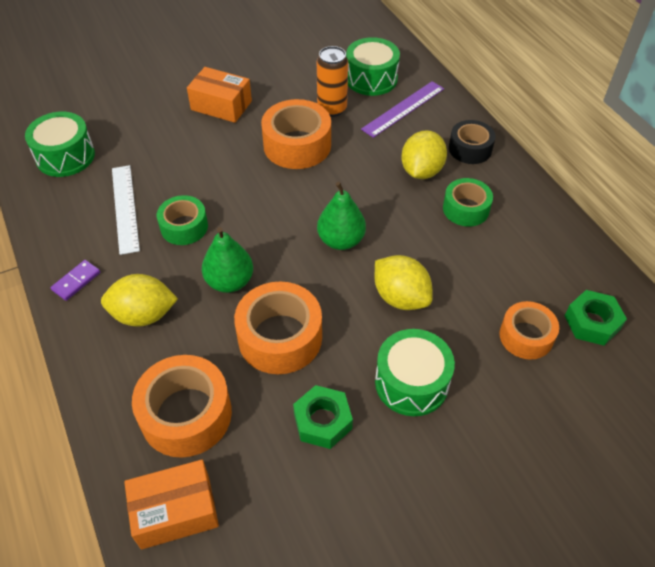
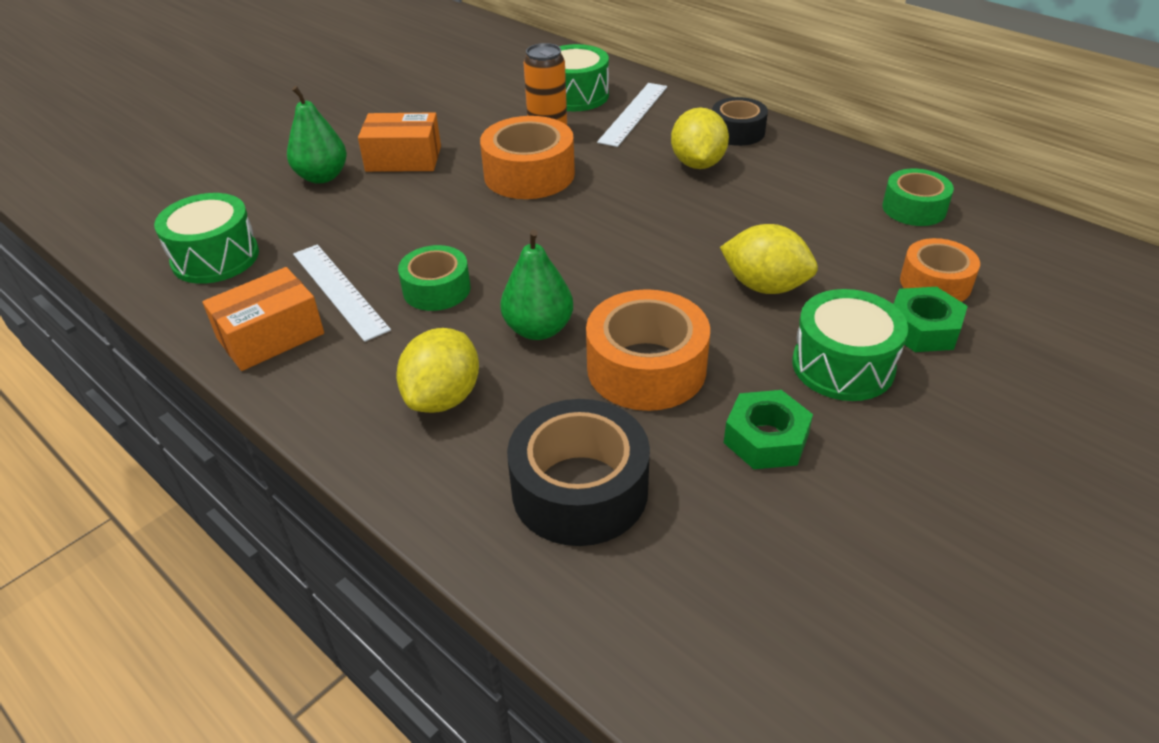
camera: 20 degrees left, 10 degrees down
(76, 281) = (319, 388): purple domino -> none
(143, 315) = (443, 397): yellow lemon -> yellow lemon turned 45 degrees counterclockwise
(175, 511) = (643, 607): orange box -> orange box (270, 336)
(186, 414) = (580, 490): orange tape -> black tape
(341, 240) = (651, 251): green pear -> green pear (322, 177)
(403, 109) = (633, 114): purple ruler -> white ruler
(466, 209) = (775, 185): green tape -> green tape (914, 208)
(592, 322) = (994, 250): green nut -> green nut (922, 329)

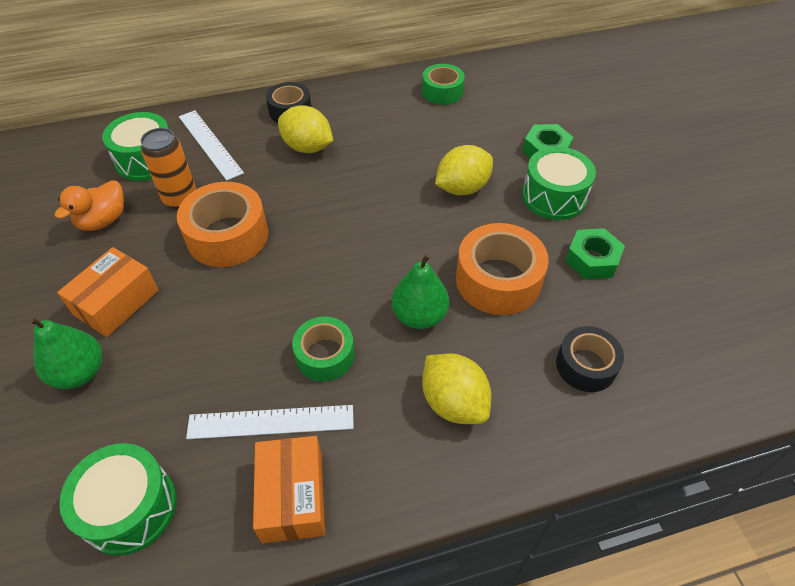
camera: 60 degrees left, 10 degrees up
(484, 111) = (103, 220): none -> orange duck
(580, 490) = (586, 365): black tape -> black tape, size x0.63
(935, 283) = (513, 124): orange tape -> none

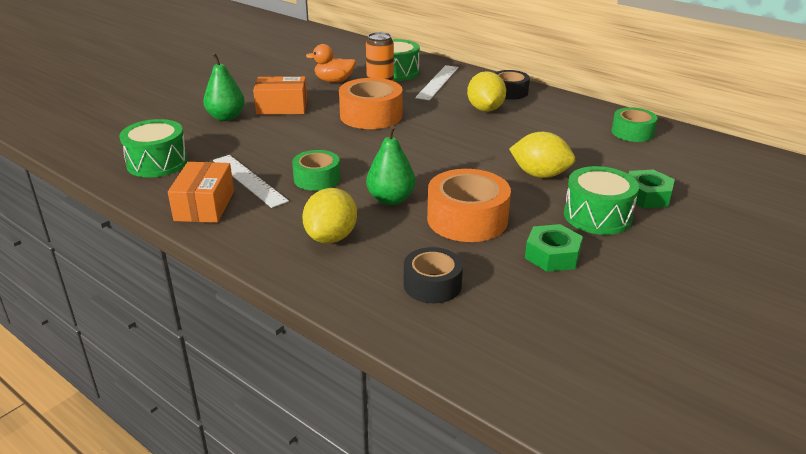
camera: 55 degrees right, 20 degrees down
(292, 496) = (204, 206): orange box -> orange box turned 45 degrees counterclockwise

